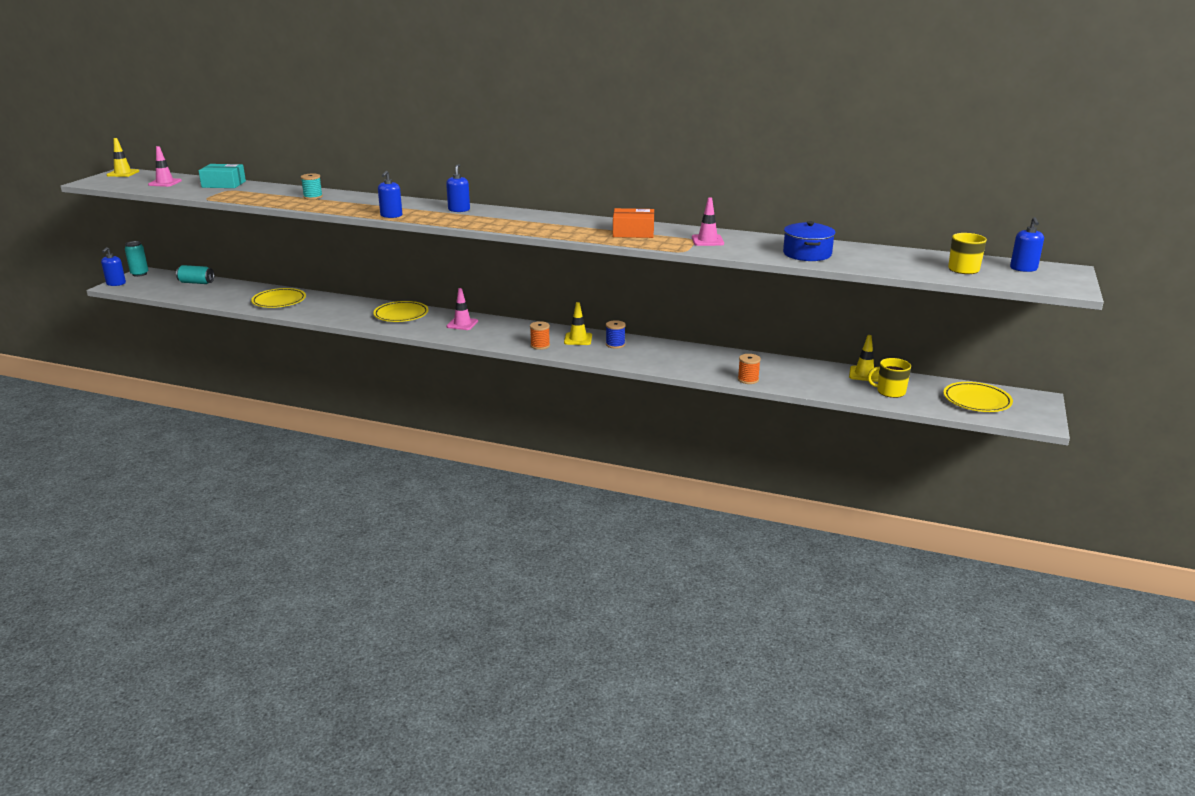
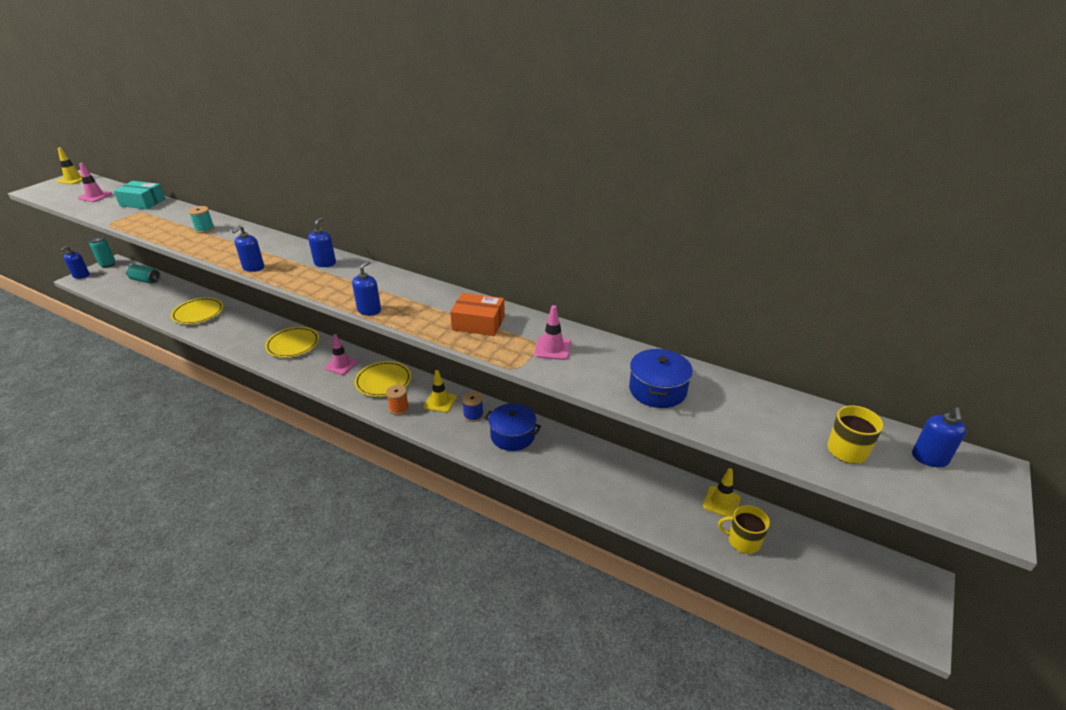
camera: 10 degrees right, 10 degrees up
(528, 231) = (369, 310): none -> blue soap dispenser
(660, 353) = (512, 435): none -> blue pot
(748, 379) = (589, 495): orange spool -> none
(976, 401) = (843, 574): yellow plate -> yellow plate (383, 381)

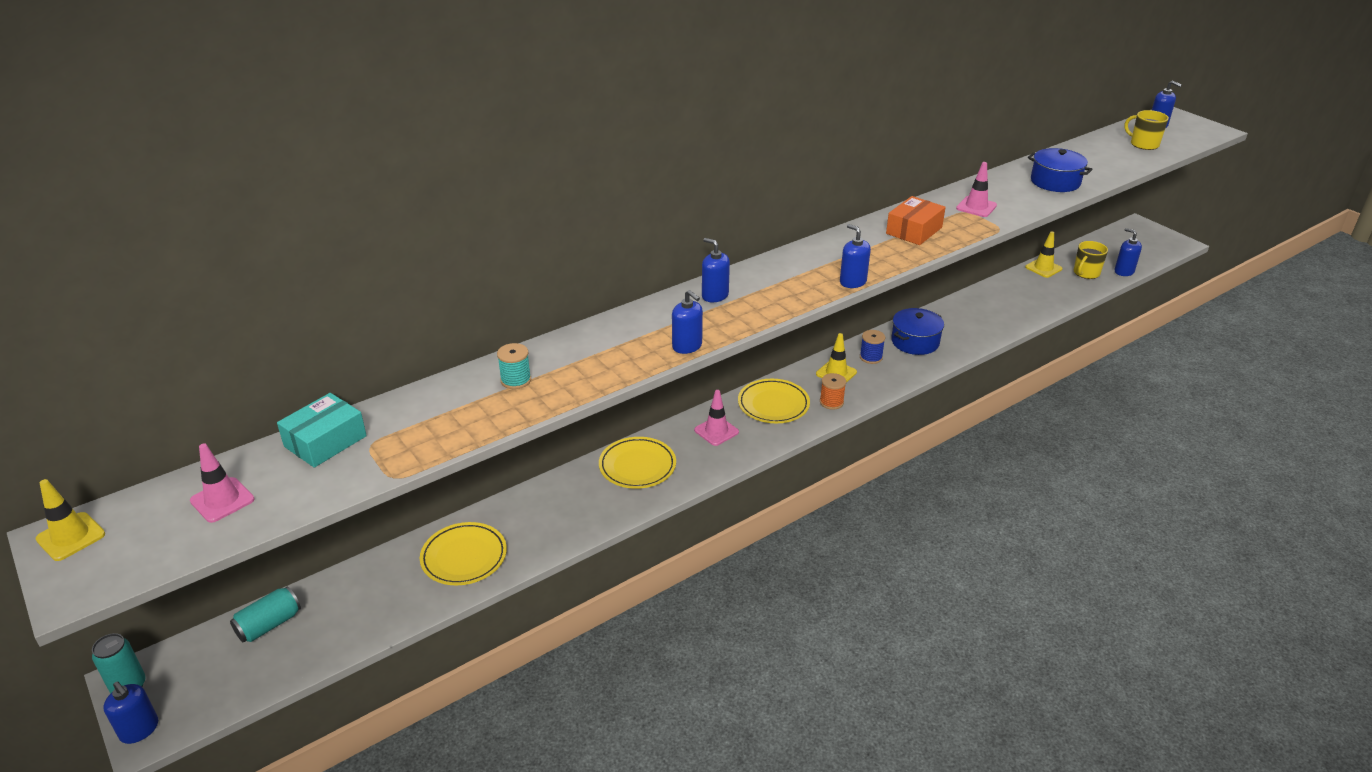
camera: 65 degrees left, 0 degrees up
(779, 577) = (1124, 271): none -> blue soap dispenser

